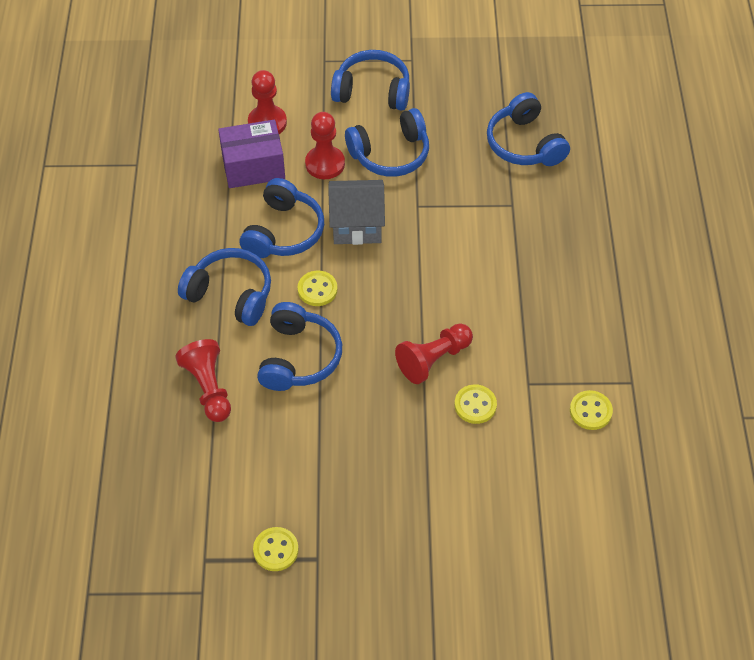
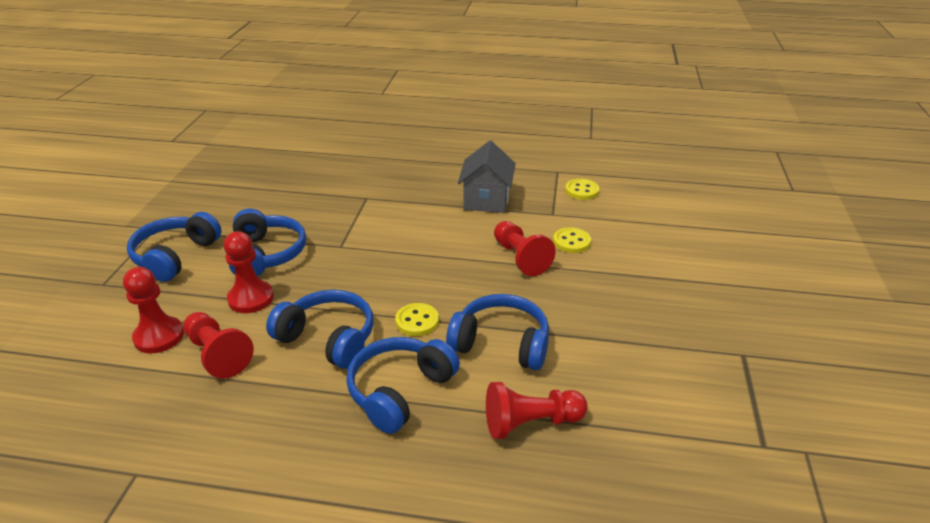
camera: 80 degrees left, 20 degrees down
(253, 166) = (217, 354): purple box -> red pawn
(276, 550) = (739, 384): yellow button -> none
(356, 225) = (345, 285): grey house -> grey house (486, 200)
(524, 144) = (303, 184): blue headphones -> none

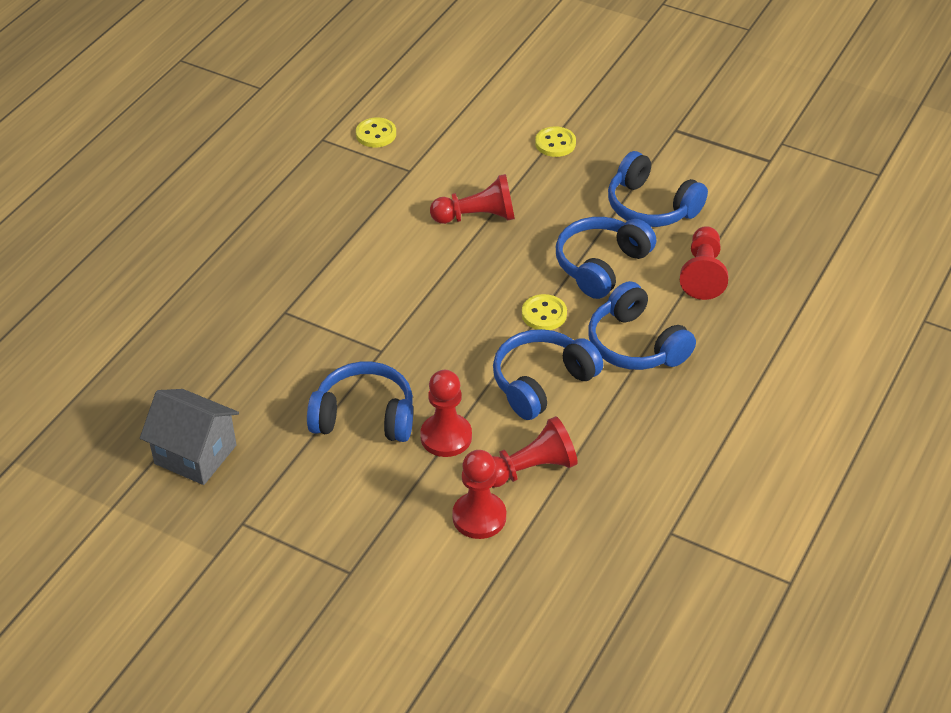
camera: 70 degrees left, 10 degrees up
(175, 256) = (323, 502): blue headphones -> blue headphones (651, 207)
(486, 200) = (351, 212): grey house -> grey house (195, 454)
(571, 242) = (468, 173): yellow button -> yellow button (555, 143)

